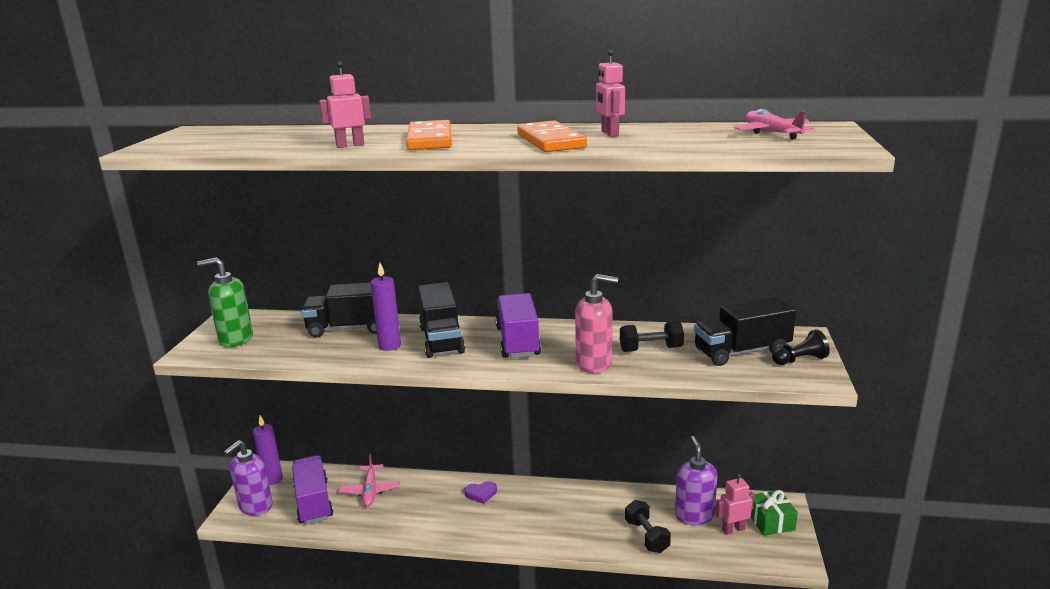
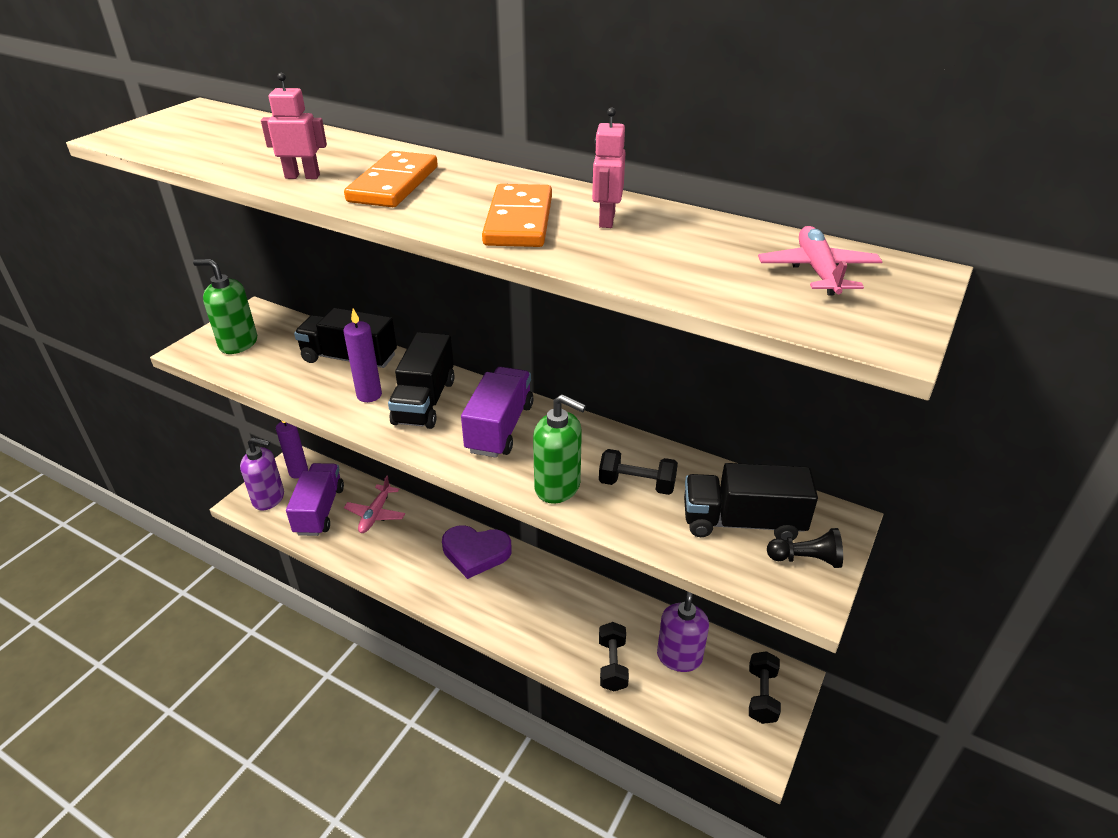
camera: 20 degrees right, 15 degrees up
(255, 506) = (269, 498): purple soap dispenser -> purple soap dispenser turned 135 degrees counterclockwise
(481, 494) = (475, 553): purple heart -> purple heart, size x2.00
(594, 363) = (558, 487): pink soap dispenser -> green soap dispenser
(733, 529) = (712, 690): pink robot -> none
(771, 521) = (761, 695): green gift -> black dumbbell

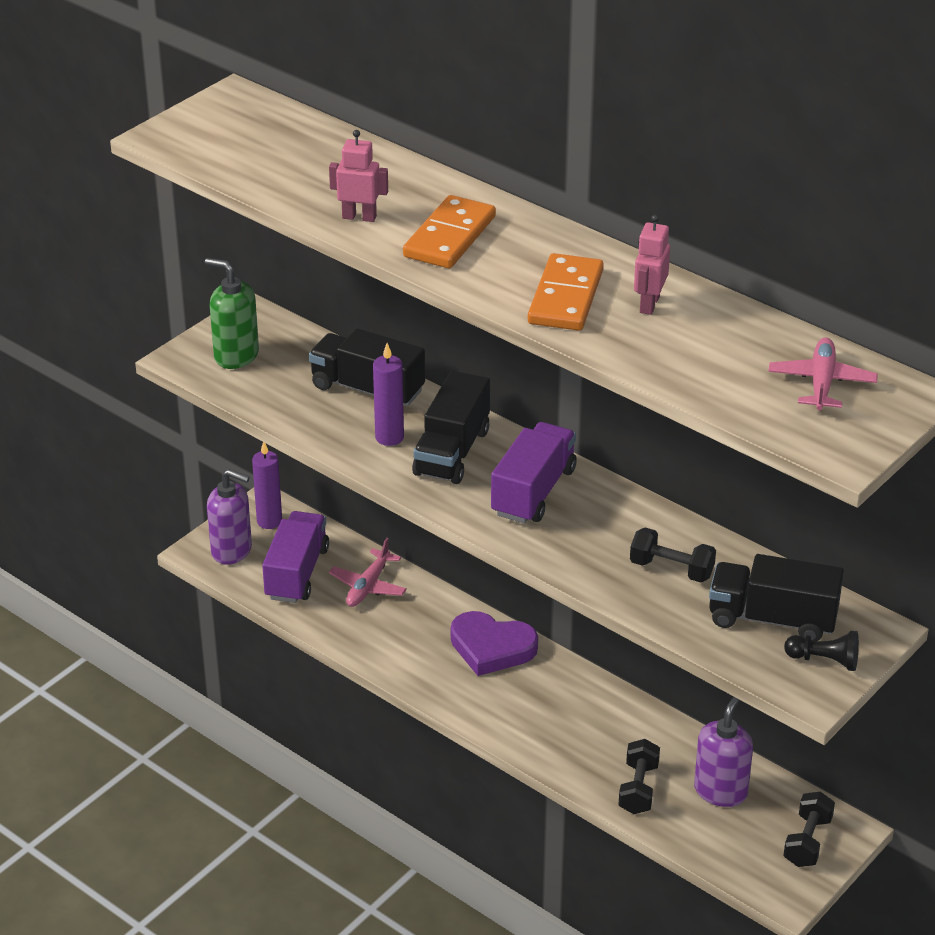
camera: 10 degrees right, 0 degrees up
(558, 487) = (586, 562): green soap dispenser -> none

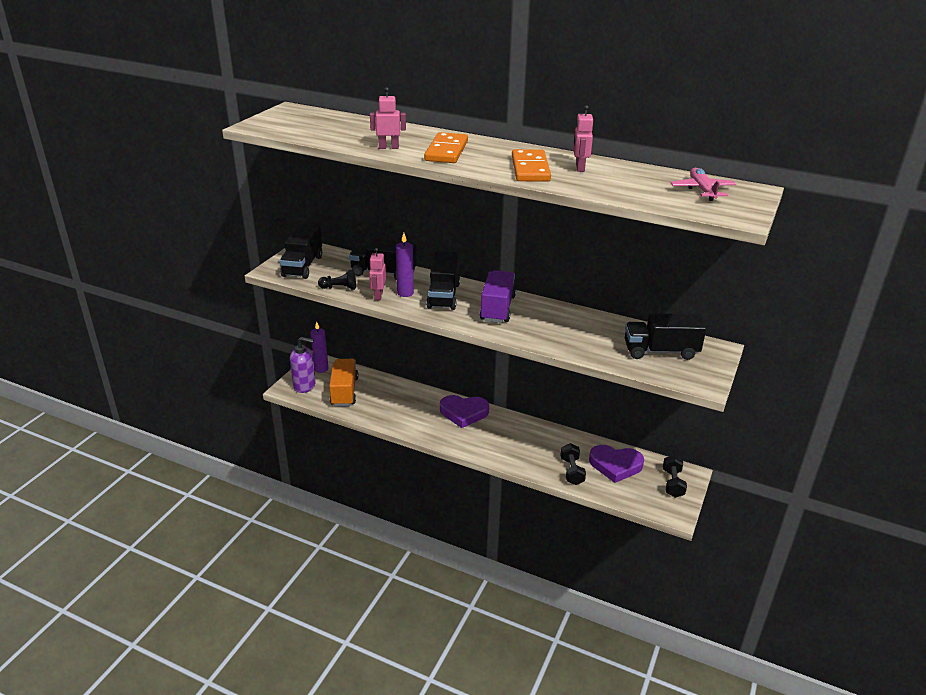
camera: 15 degrees left, 5 degrees down
(236, 356) = (302, 266): green soap dispenser -> black truck
(297, 573) = (344, 392): purple truck -> orange truck
(342, 437) = (378, 296): none -> pink robot
(368, 586) = (386, 392): pink plane -> none
(671, 569) = (592, 335): black dumbbell -> none
(720, 791) = (615, 465): purple soap dispenser -> purple heart
(824, 660) = (701, 367): black pawn -> black pawn (339, 288)

